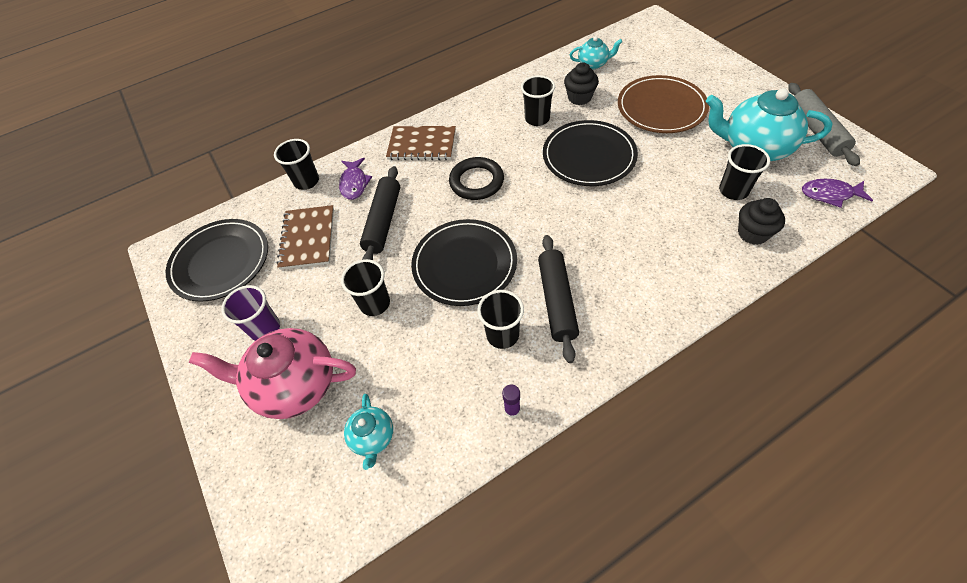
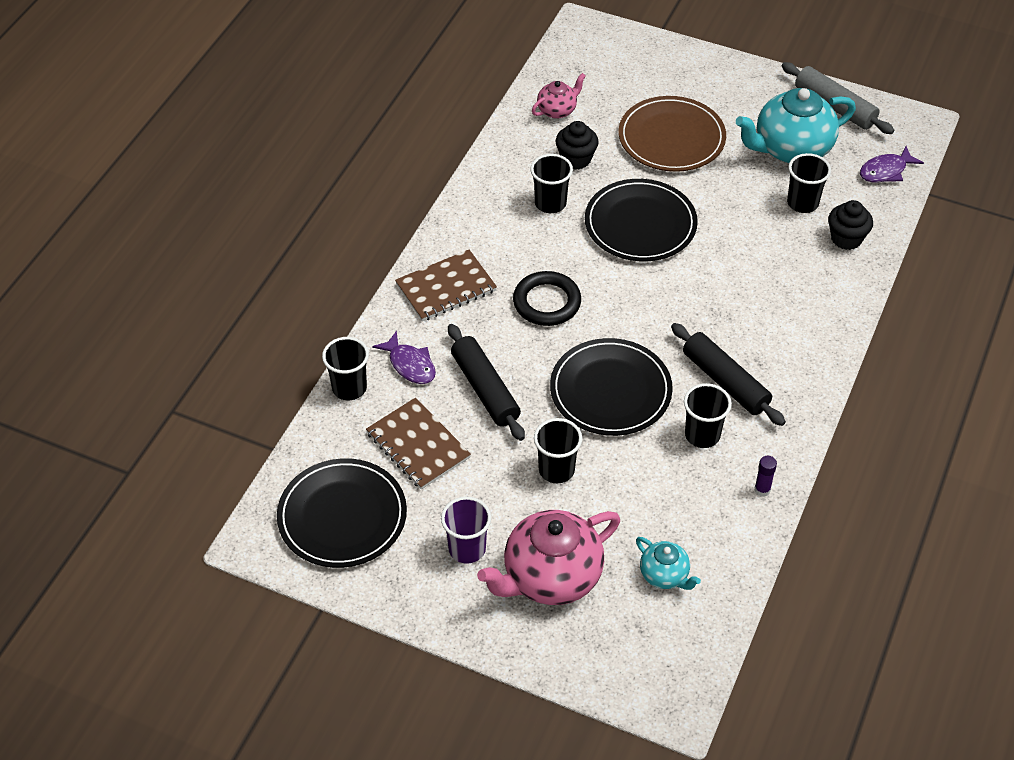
camera: 40 degrees left, 5 degrees down
(593, 64) = (557, 110): turquoise teapot -> pink teapot

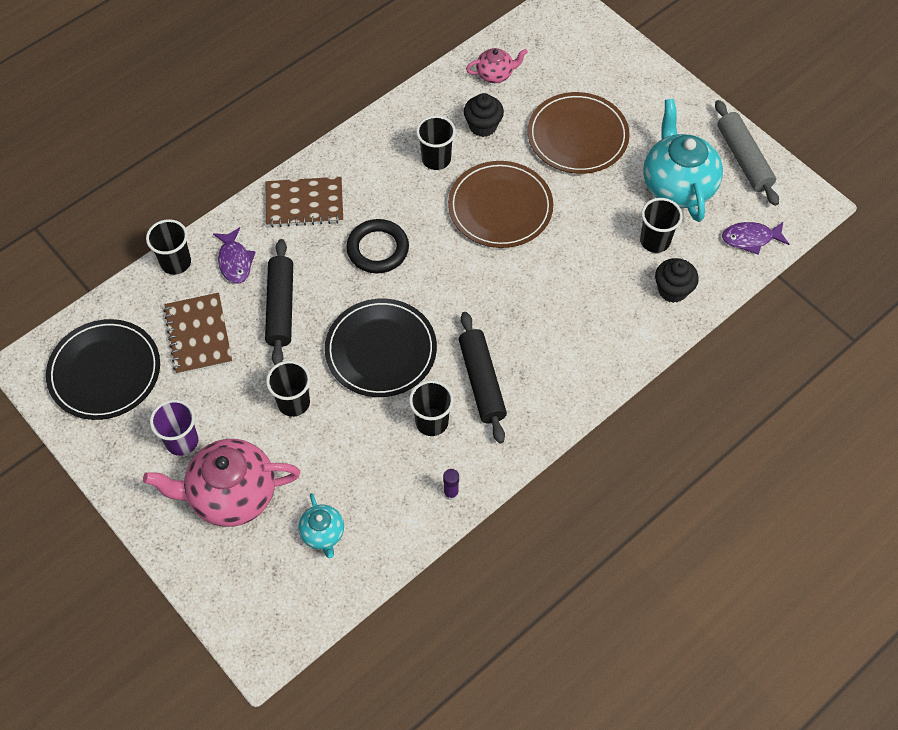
camera: 25 degrees right, 10 degrees up
(640, 224) = (500, 207): black plate -> brown plate
(791, 149) = (677, 185): turquoise teapot -> turquoise teapot turned 75 degrees clockwise

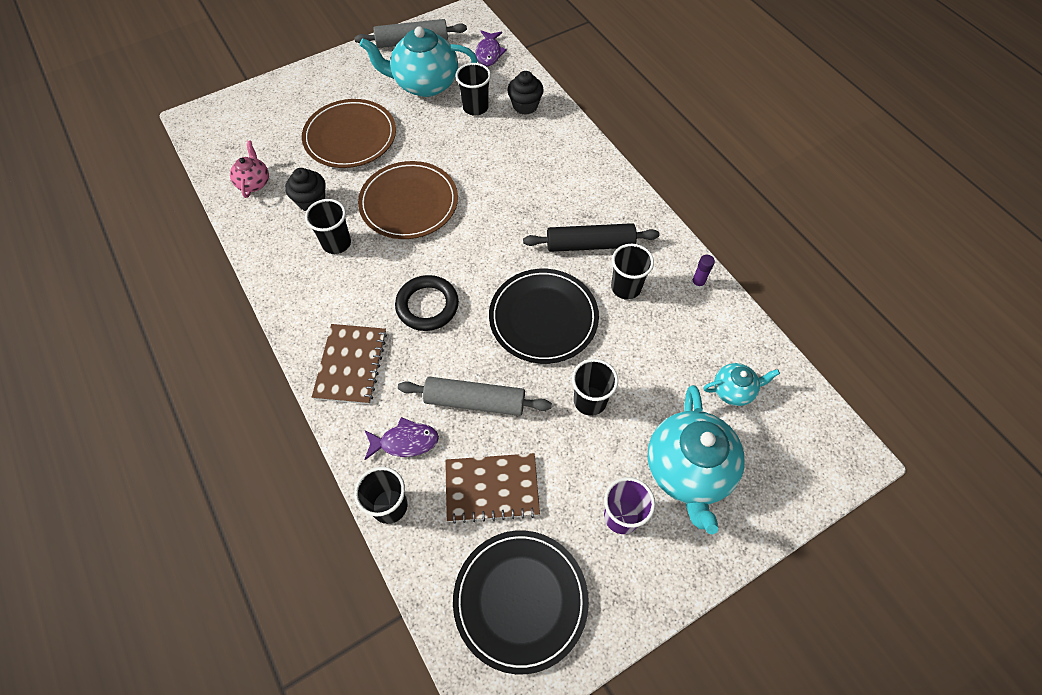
camera: 80 degrees left, 0 degrees up
(231, 495) = (688, 470): pink teapot -> turquoise teapot
(281, 307) = (475, 401): black rolling pin -> grey rolling pin

